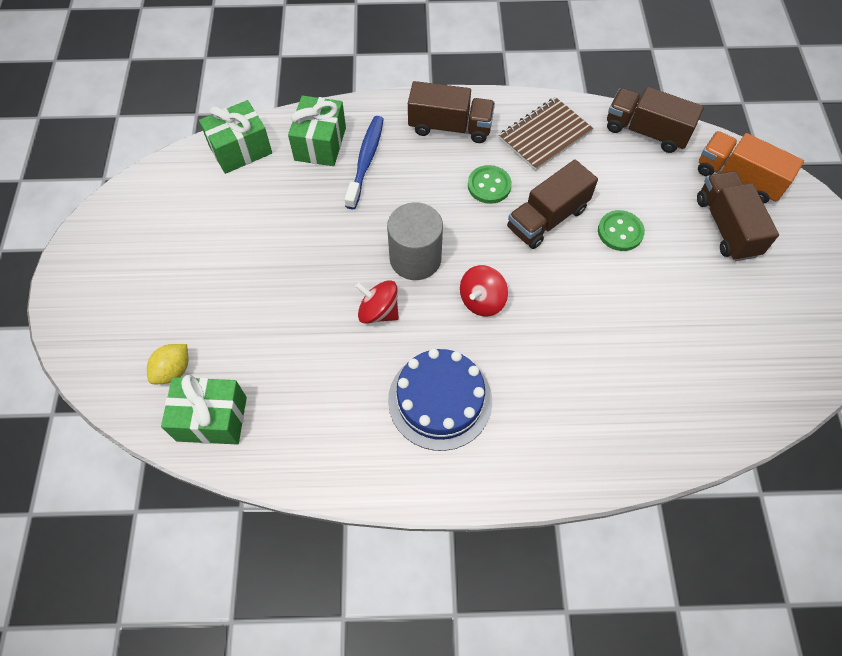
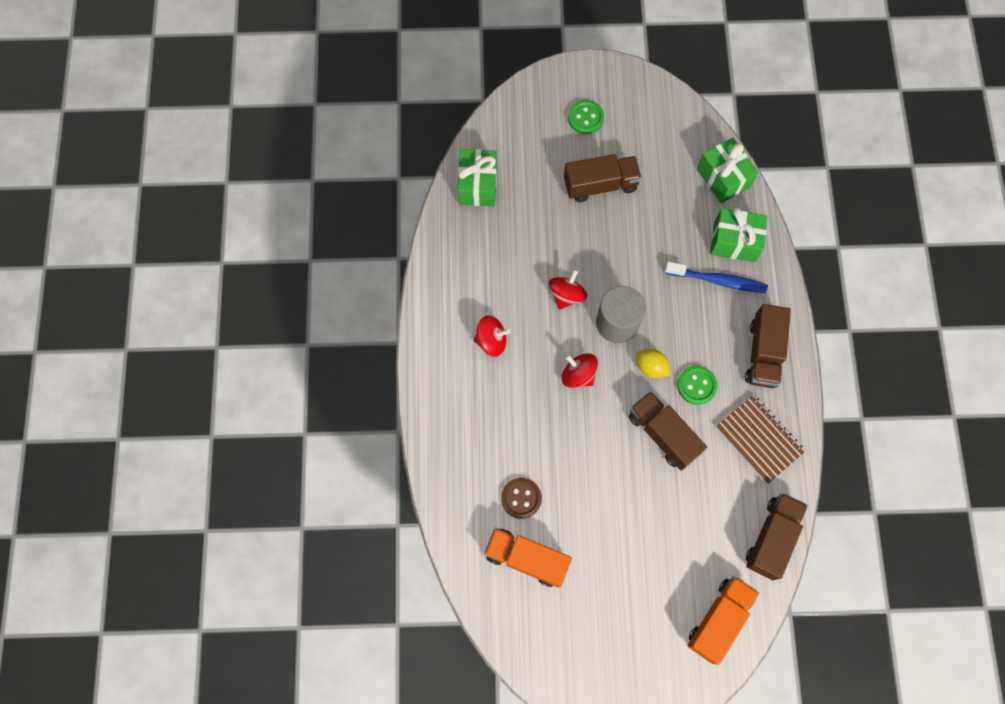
camera: 90 degrees right, 10 degrees up
(173, 370) = (515, 155): yellow lemon -> yellow lemon (651, 367)
(440, 400) = (491, 341): blue cake -> red spinning top
(620, 232) = (651, 497): green button -> green button (585, 118)
(642, 365) = (521, 498): none -> brown button
(713, 359) = (526, 558): none -> orange truck
(726, 226) = (662, 597): brown truck -> brown truck (600, 185)

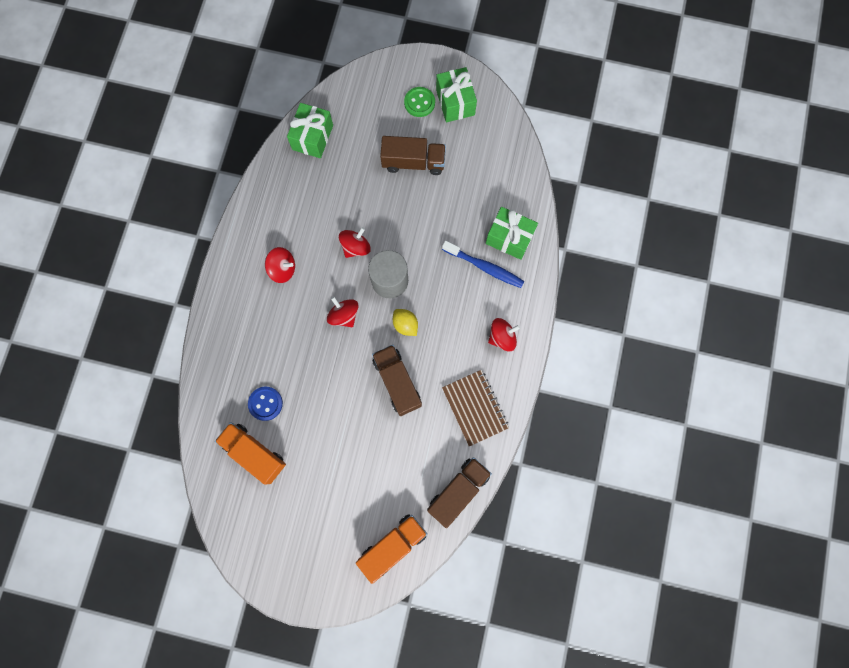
camera: 15 degrees right, 5 degrees up
(521, 498) = (265, 403): brown button -> blue button
(696, 385) = (438, 349): green button -> none
(723, 178) = (518, 182): green gift -> green gift (455, 102)
(763, 353) = (502, 337): brown truck -> red spinning top

